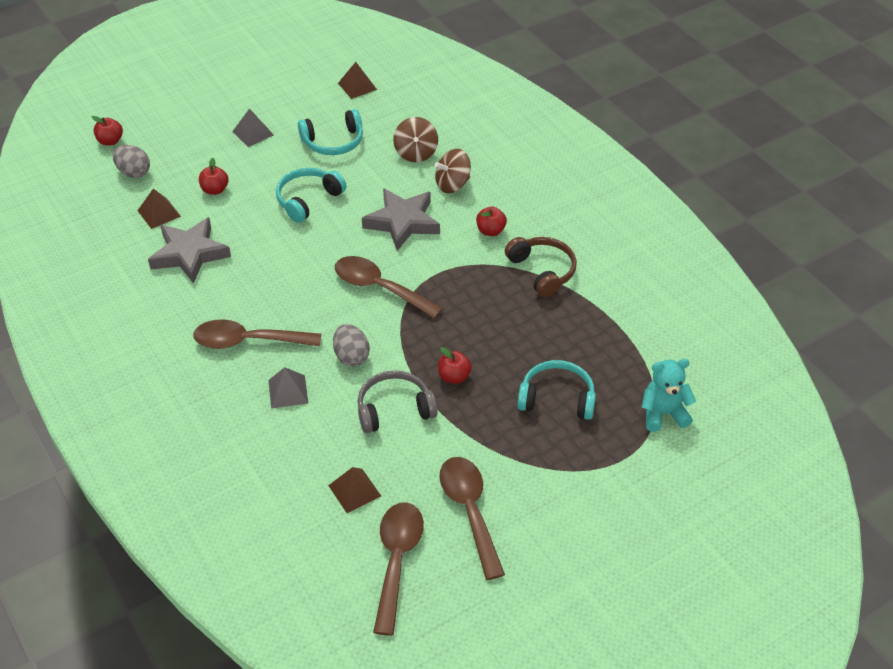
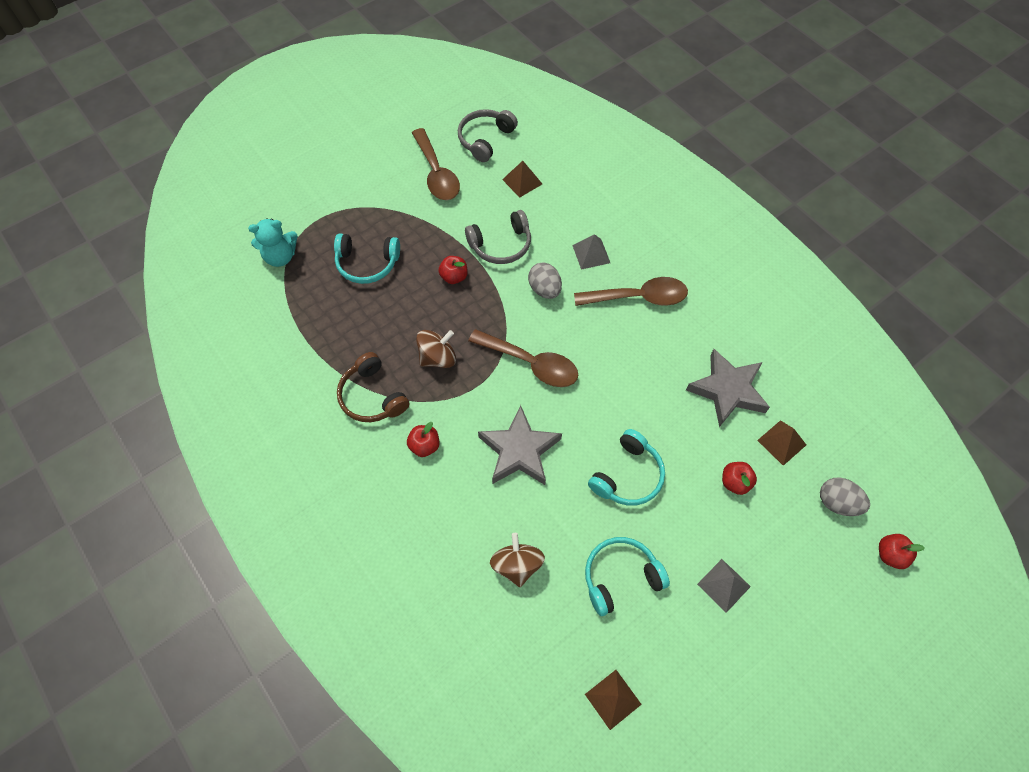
camera: 175 degrees right, 15 degrees up
(397, 560) = (485, 139): brown spoon -> grey headphones
(452, 184) = (469, 514): brown spinning top -> brown spinning top (438, 357)

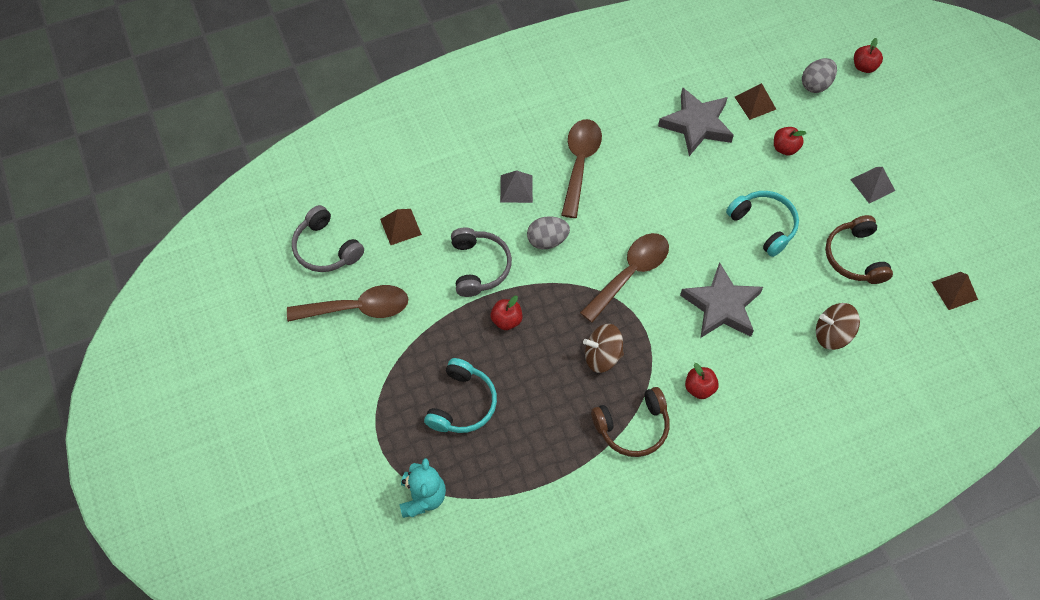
camera: 75 degrees left, 0 degrees up
(438, 357) = (602, 356): brown spinning top -> brown spinning top turned 75 degrees counterclockwise
(620, 577) = (855, 257): turquoise headphones -> brown headphones

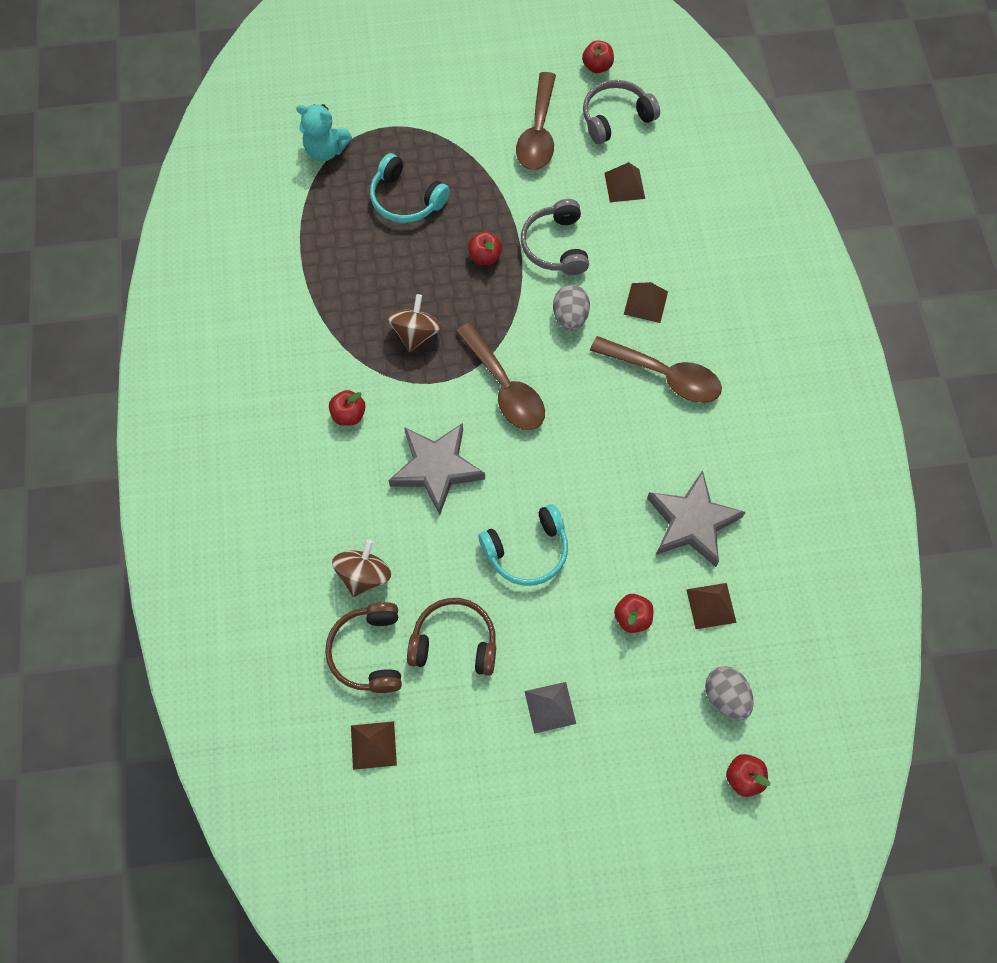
camera: 105 degrees right, 5 degrees up
(267, 276) = (597, 66): none -> red apple
(479, 266) = (555, 246): grey headphones -> grey headphones turned 75 degrees clockwise
(516, 188) = (645, 303): grey pyramid -> brown pyramid
(633, 427) = (329, 340): brown headphones -> brown headphones (368, 652)

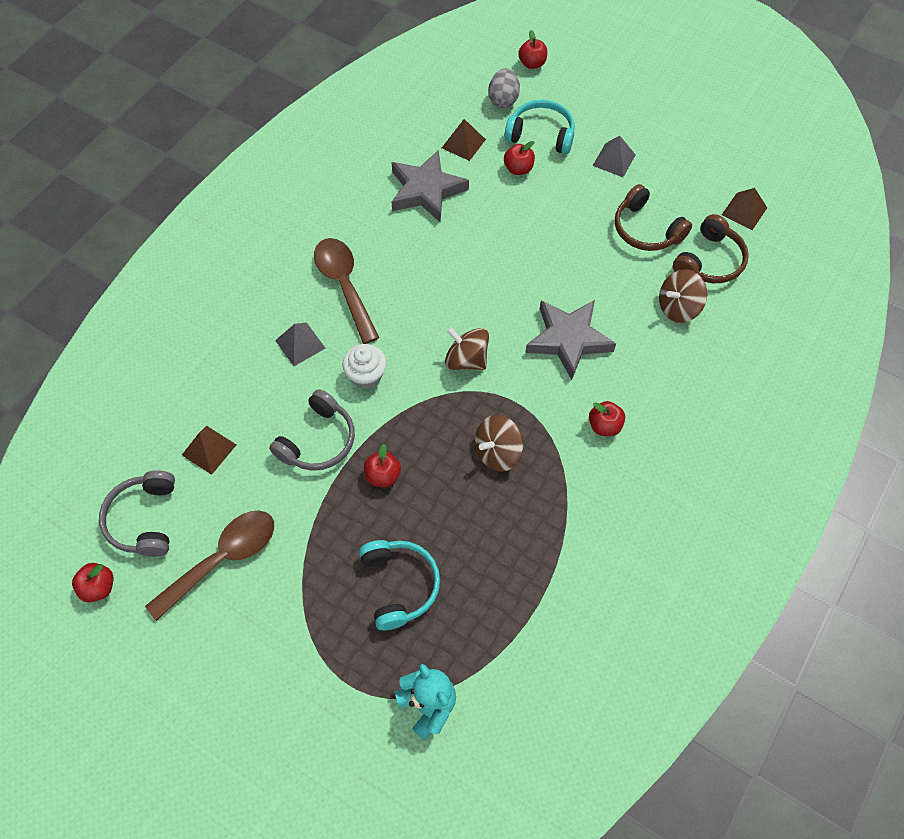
camera: 140 degrees left, 5 degrees down
(505, 387) = (466, 359): brown spoon -> brown spinning top
(527, 551) = (550, 246): turquoise headphones -> turquoise headphones (541, 134)
(570, 317) = (366, 375): grey egg -> white cupcake
(615, 118) = (144, 519): grey headphones -> grey headphones turned 75 degrees clockwise
(645, 303) = (300, 344): brown pyramid -> grey pyramid

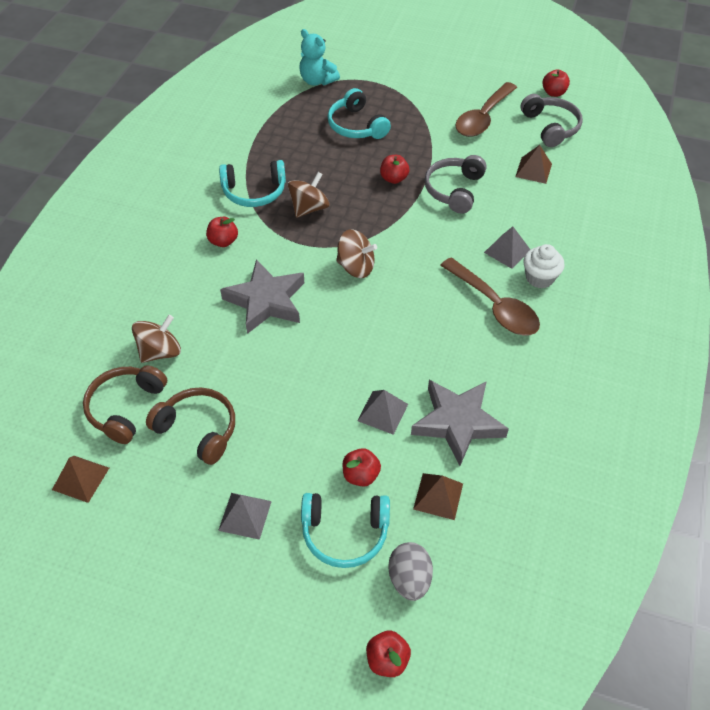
camera: 165 degrees right, 10 degrees down
(366, 375) = (438, 239): white cupcake -> white cupcake (539, 278)
(485, 211) = (383, 412): none -> grey pyramid
(559, 494) = (254, 192): none -> turquoise headphones

